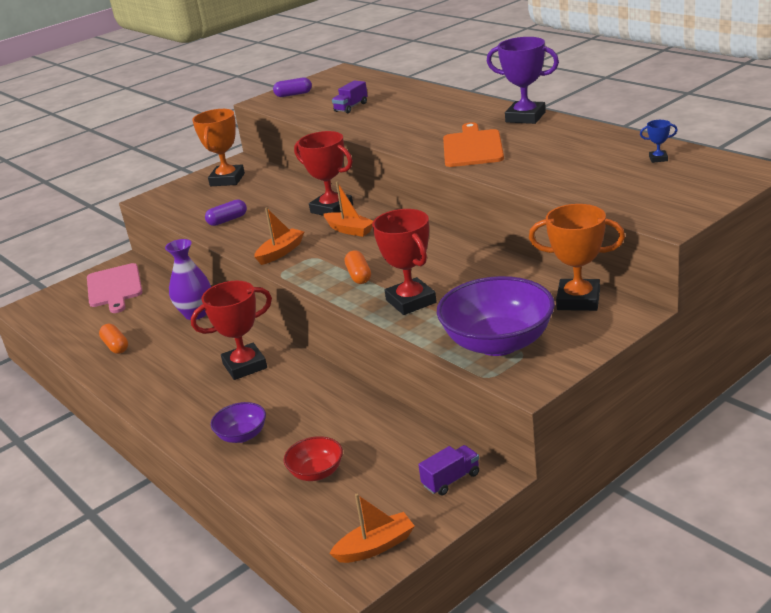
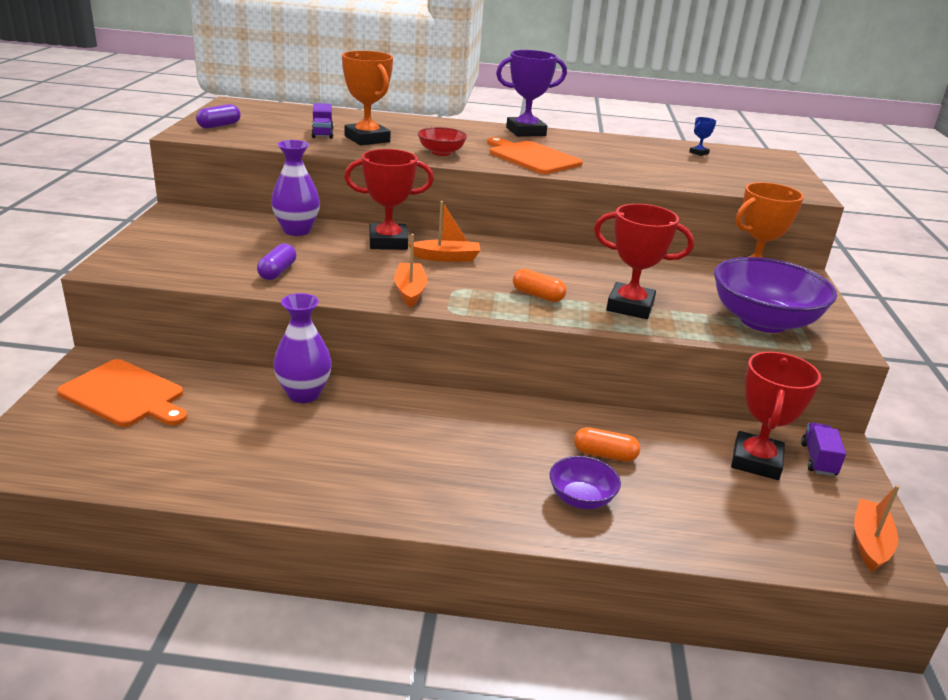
camera: 50 degrees left, 0 degrees up
(114, 287) = (125, 395): pink cutting board -> orange cutting board
(116, 346) = (250, 461): orange capsule -> orange capsule (605, 455)
(227, 180) = (194, 232): orange trophy -> orange trophy (367, 139)
(245, 366) = (461, 429): red trophy -> red trophy (756, 461)
(288, 189) = (296, 230): none -> purple vase
(316, 472) = (711, 502): red bowl -> red bowl (441, 152)

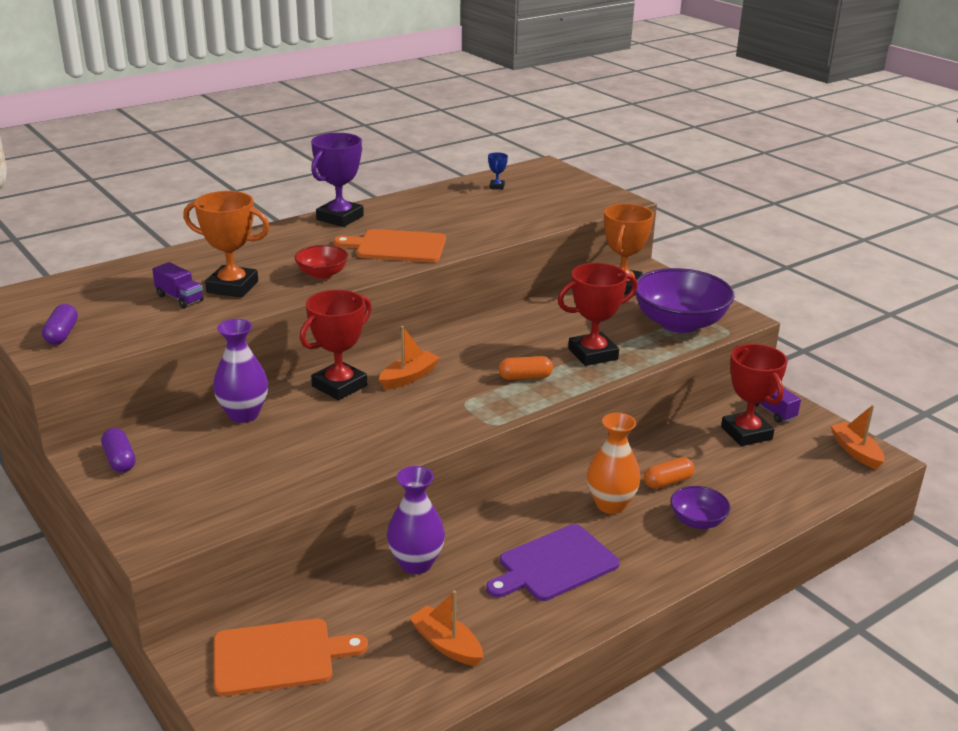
camera: 40 degrees left, 0 degrees up
(277, 272) = (307, 463): purple capsule -> purple capsule (119, 460)
(398, 454) = (554, 565): none -> purple cutting board
(410, 291) = (437, 423): orange boat -> orange boat (446, 644)
(521, 442) = (610, 504): none -> orange vase

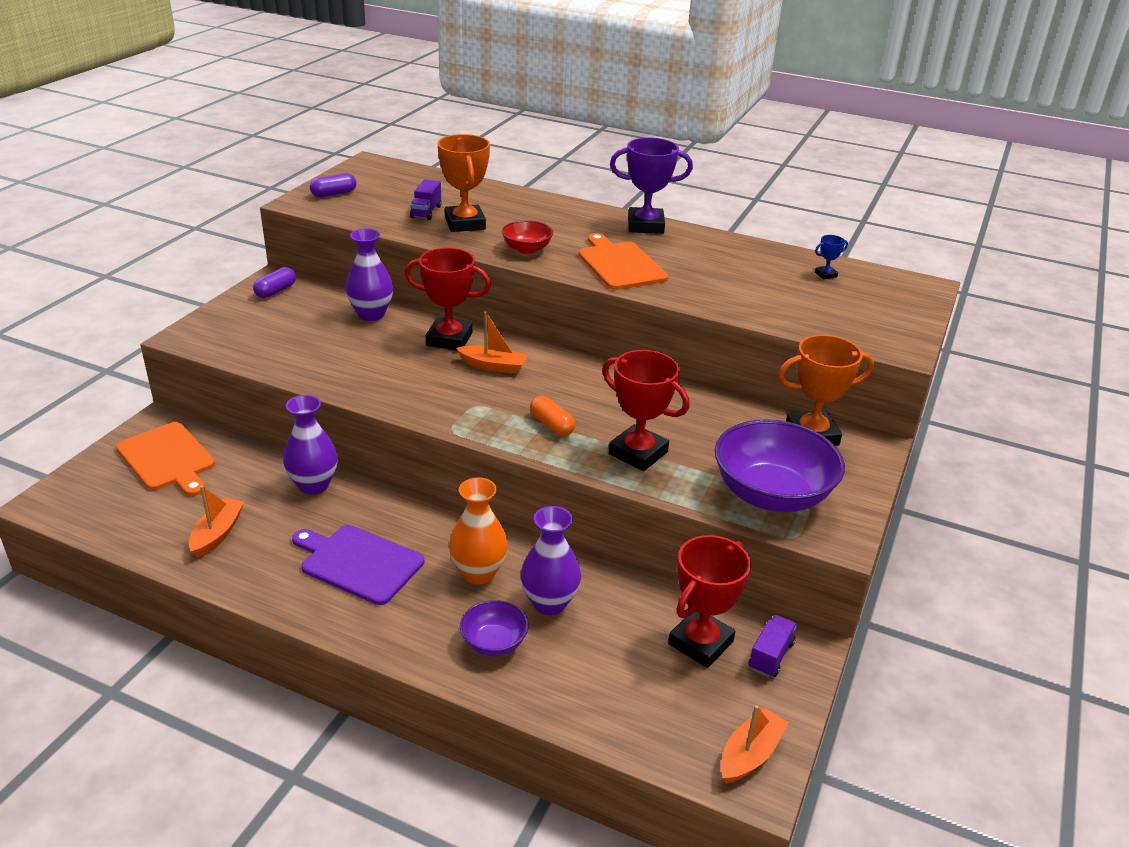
camera: 60 degrees right, 5 degrees up
(668, 482) = (549, 603): orange capsule -> purple vase

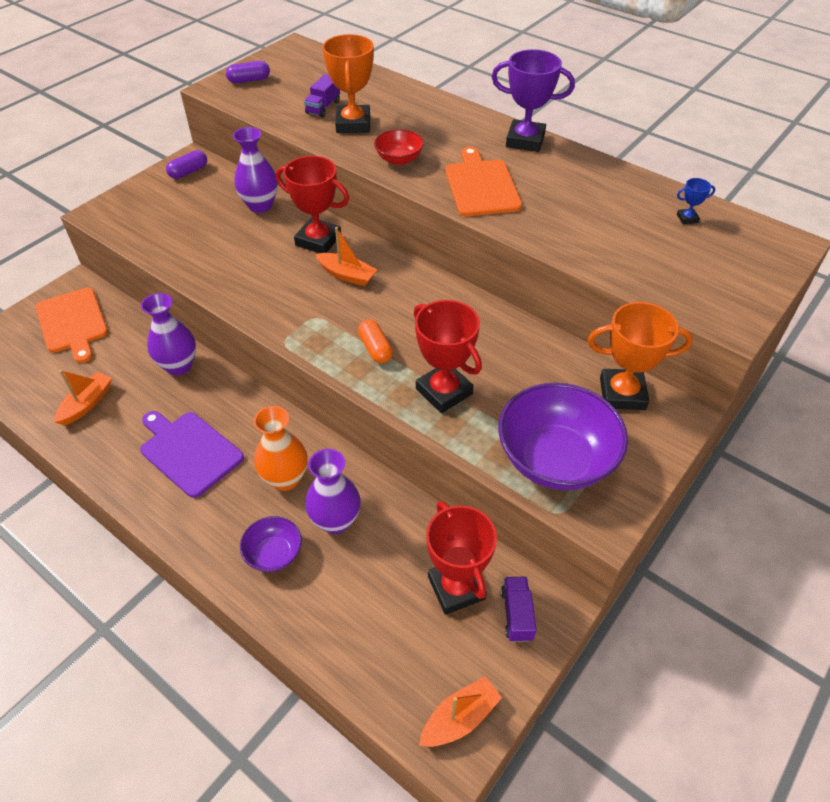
camera: 15 degrees right, 15 degrees up
(700, 643) = (456, 588): red trophy -> red trophy turned 75 degrees counterclockwise
(770, 656) = (516, 614): purple truck -> purple truck turned 45 degrees counterclockwise

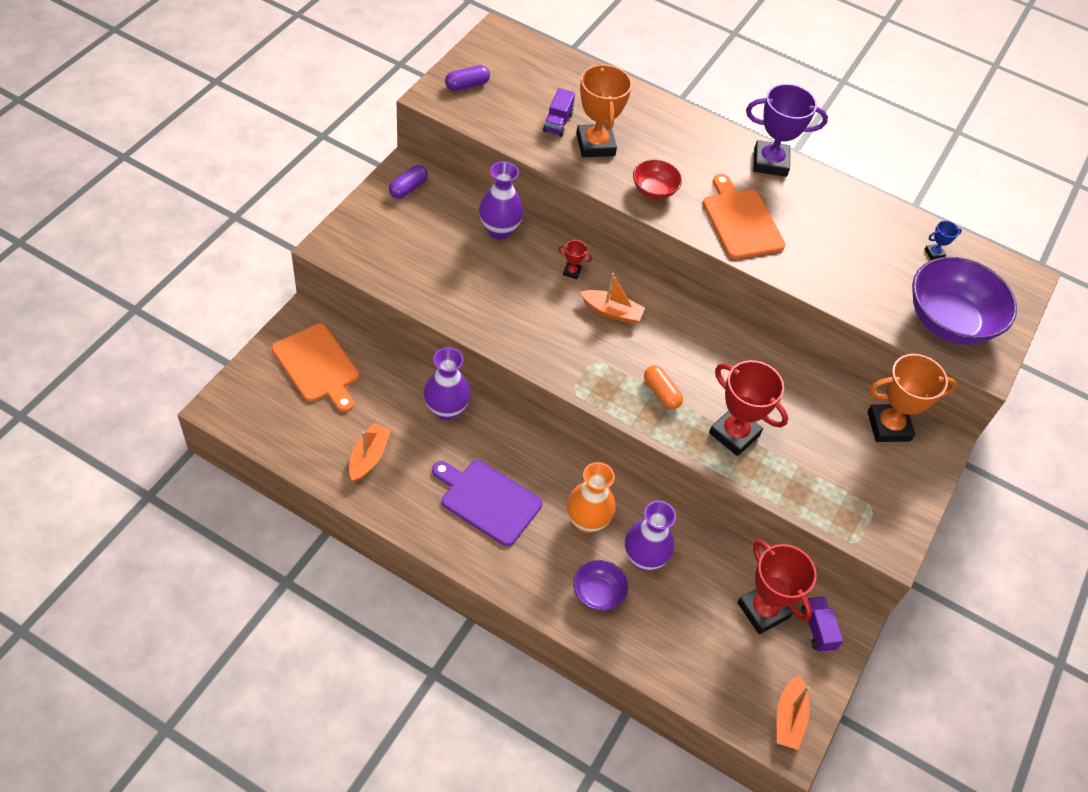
camera: 15 degrees left, 5 degrees up
(318, 240) = (572, 272): red trophy -> red trophy, size x0.44
(459, 718) = (789, 718): orange boat -> orange boat turned 150 degrees clockwise
(555, 459) = (843, 493): purple bowl -> purple bowl (949, 321)

